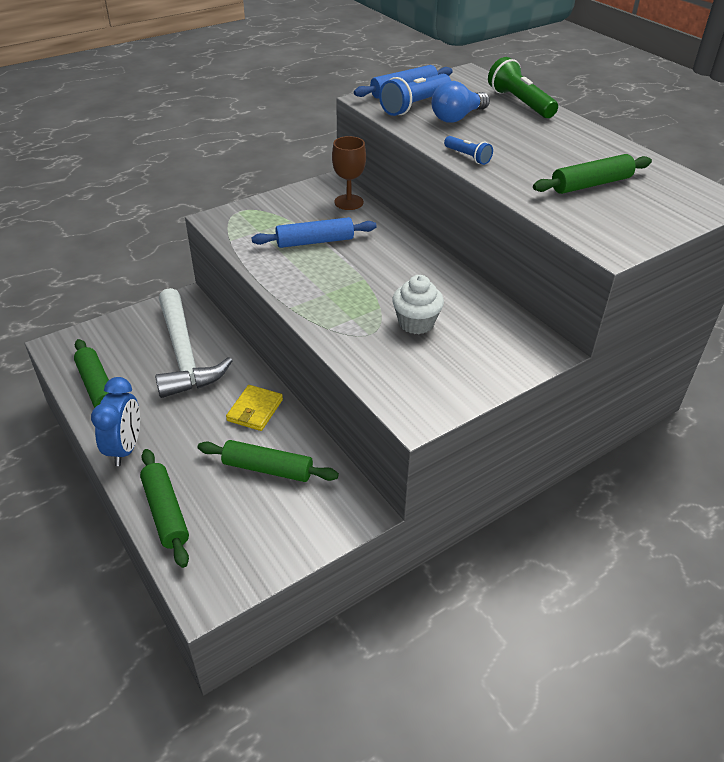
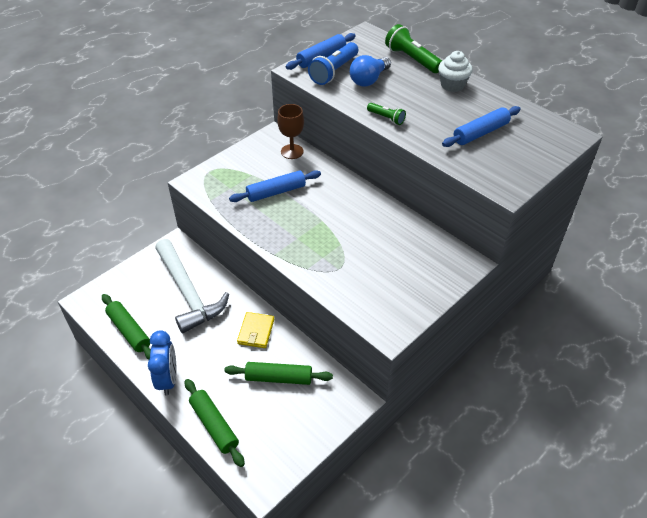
camera: 10 degrees left, 5 degrees up
(416, 323) = (370, 254): white cupcake -> white cupcake (452, 85)
(467, 157) = (386, 118): blue flashlight -> green flashlight
(591, 184) = (480, 133): green rolling pin -> blue rolling pin

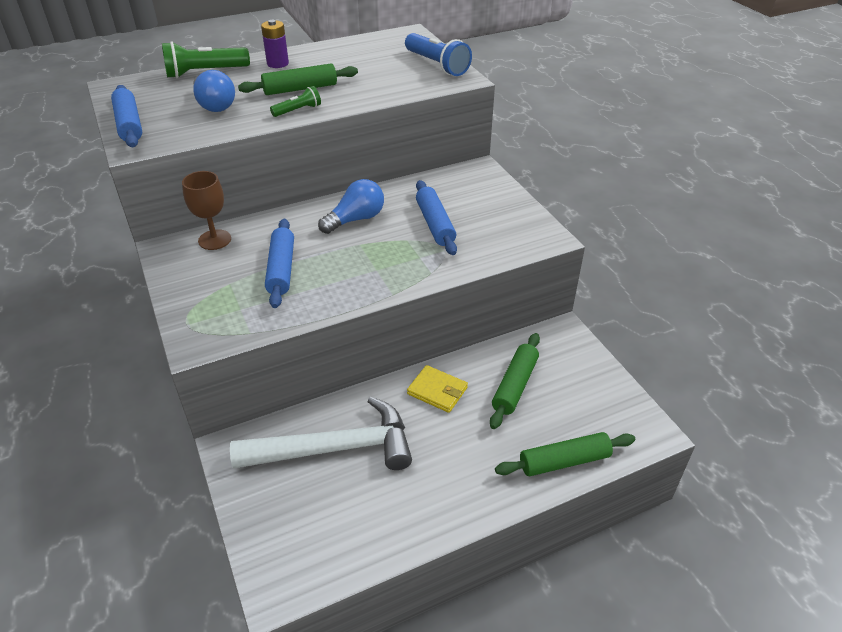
camera: 70 degrees left, 5 degrees down
(129, 331) = (371, 534): green rolling pin -> green rolling pin (300, 89)
(168, 379) = (477, 498): blue clock -> none
(334, 71) = (170, 122): blue flashlight -> blue flashlight (437, 65)
(351, 209) = (356, 219): none -> blue light bulb
(452, 85) = (277, 63): white cupcake -> purple battery
(480, 133) = (370, 69): blue rolling pin -> blue rolling pin (435, 224)

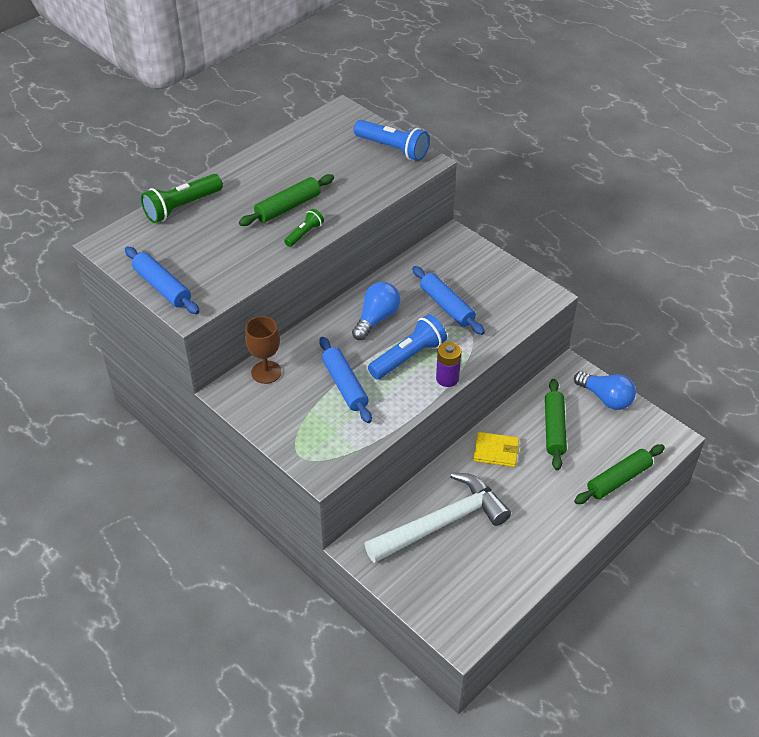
camera: 20 degrees left, 5 degrees up
(214, 105) = (223, 245): blue light bulb -> blue light bulb (605, 398)
(277, 63) = (243, 180): purple battery -> purple battery (447, 378)
(364, 260) = (408, 357): none -> blue flashlight

